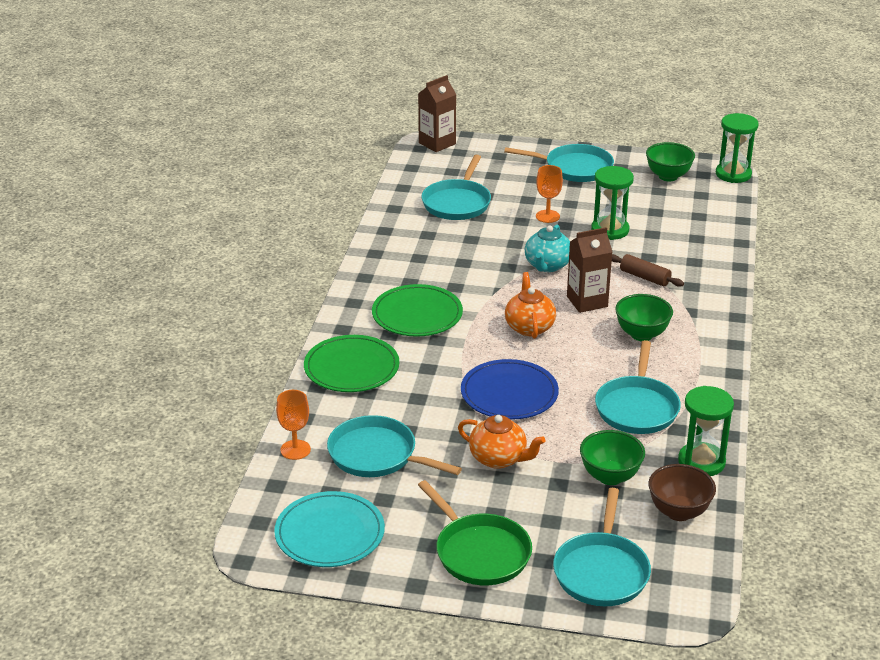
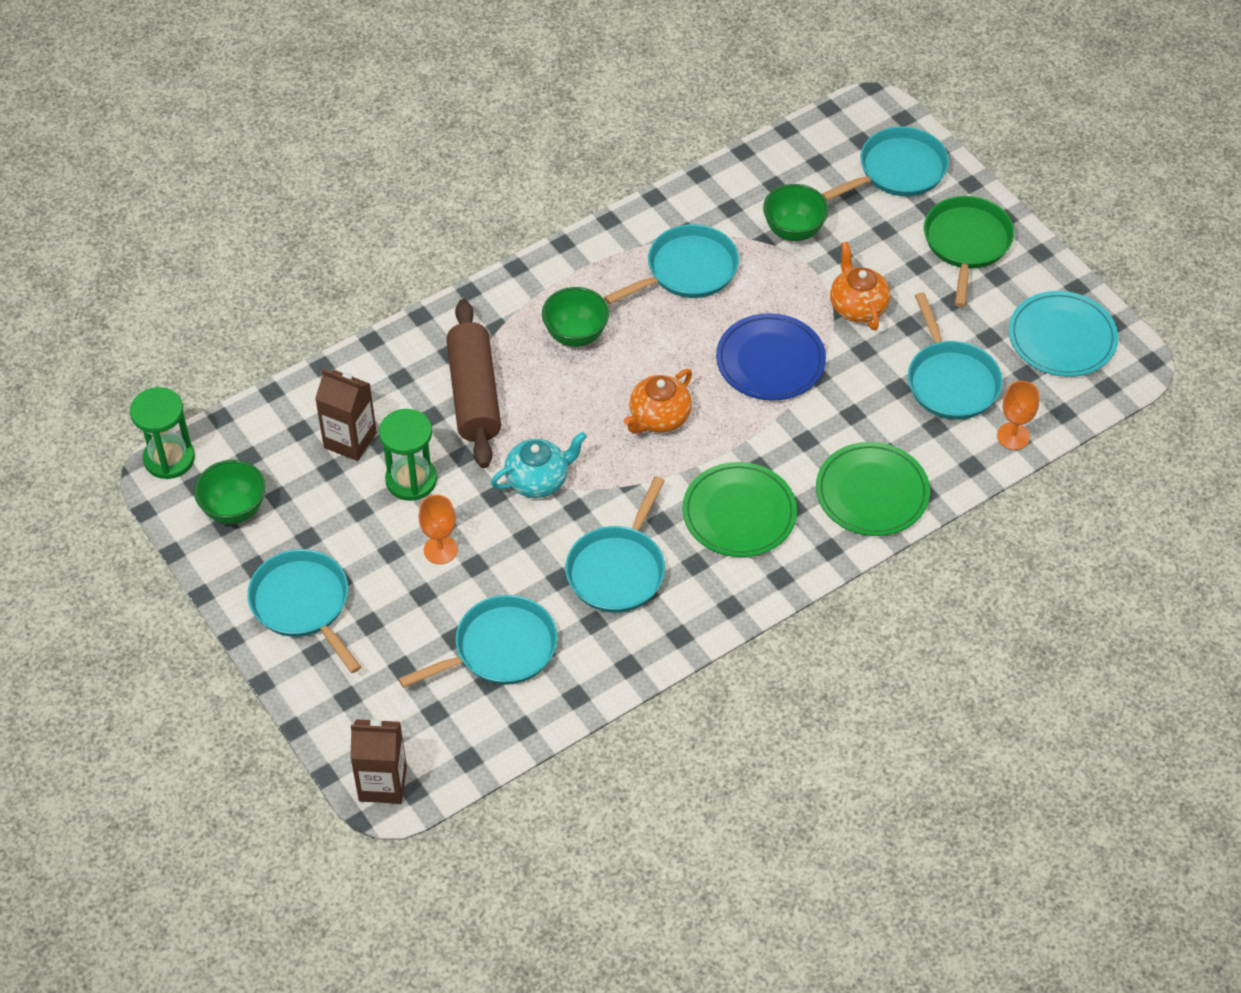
camera: 135 degrees left, 20 degrees up
(446, 257) = (618, 570): none -> turquoise pan
(587, 301) = (567, 407): brown carton -> brown carton (350, 440)
(644, 277) = (474, 394): brown rolling pin -> brown rolling pin, size x1.92
(679, 512) = (784, 170): brown bowl -> none
(701, 462) = (709, 193): green hourglass -> none

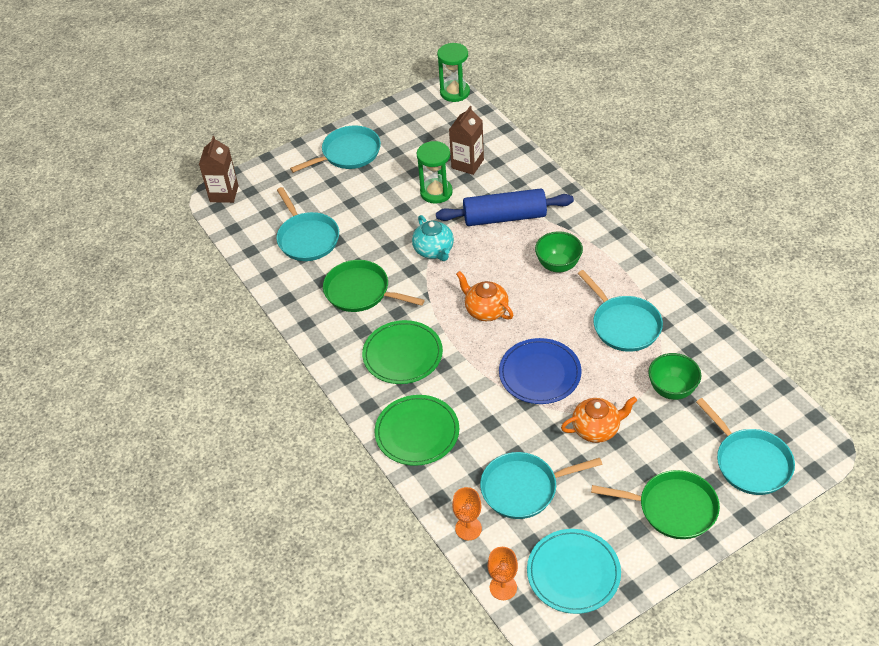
camera: 95 degrees right, 5 degrees down
(234, 509) = (417, 121): green bowl -> none
(440, 550) = (382, 208): orange goblet -> orange goblet (503, 587)
(474, 394) = (504, 217): brown rolling pin -> blue rolling pin
(618, 570) = (360, 291): turquoise pan -> green pan

